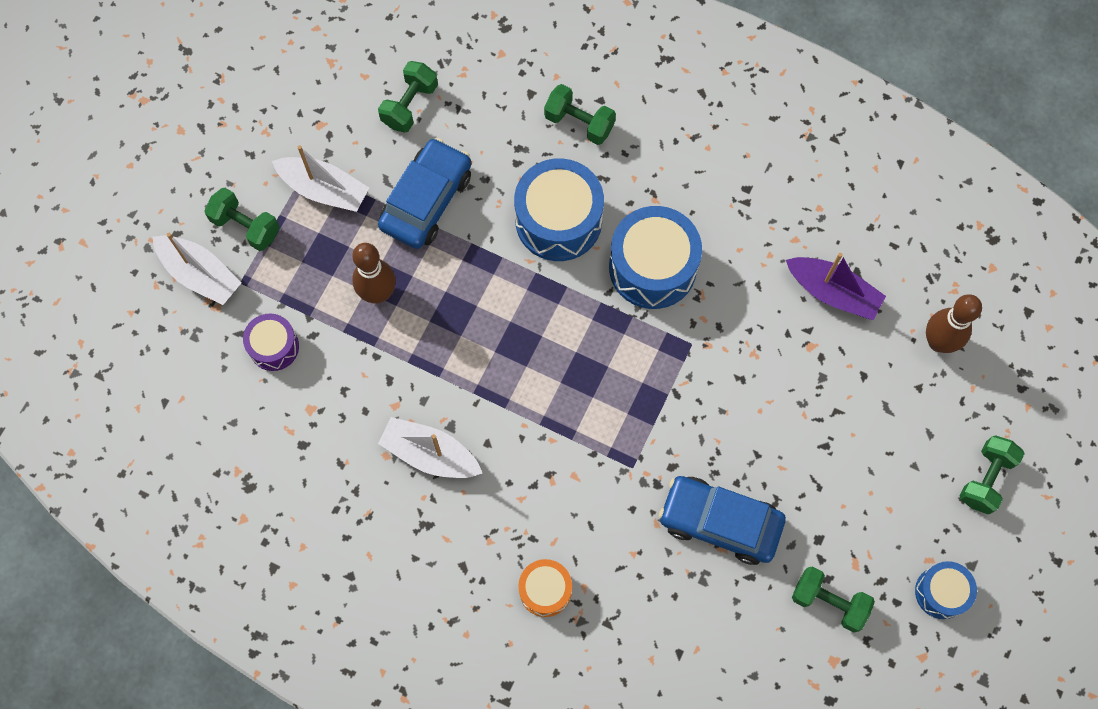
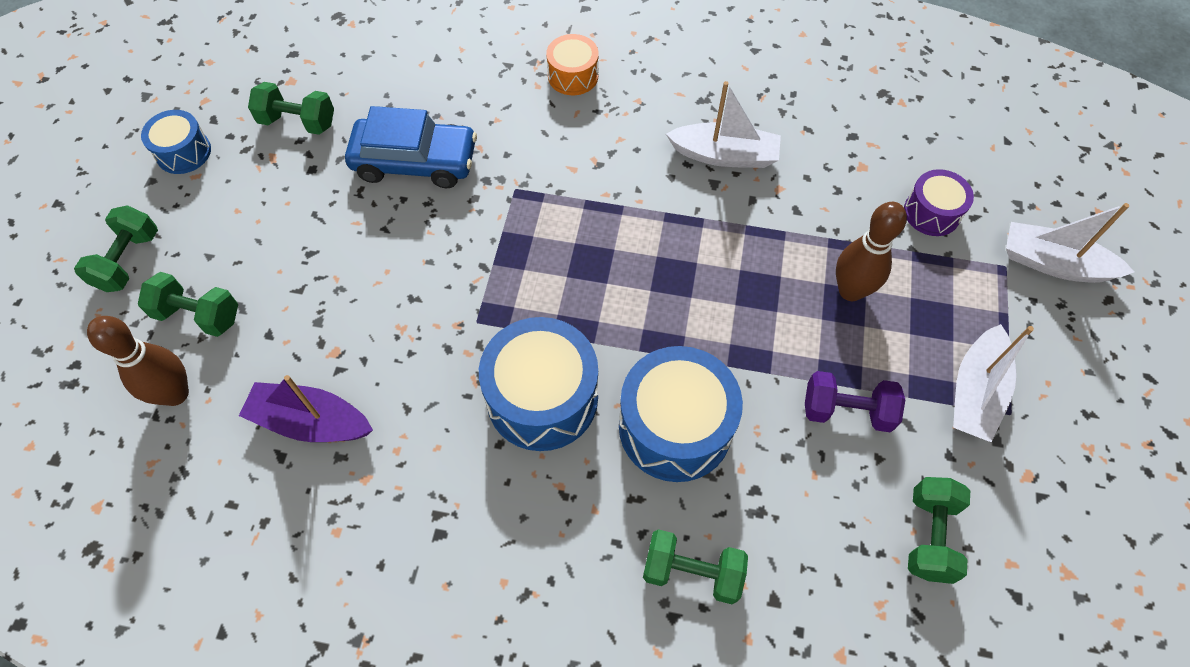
camera: 165 degrees right, 10 degrees down
(246, 226) = (1038, 326): green dumbbell -> green dumbbell (198, 315)
(324, 189) = (975, 392): white boat -> white boat turned 75 degrees counterclockwise
(426, 200) = (846, 411): blue car -> purple dumbbell

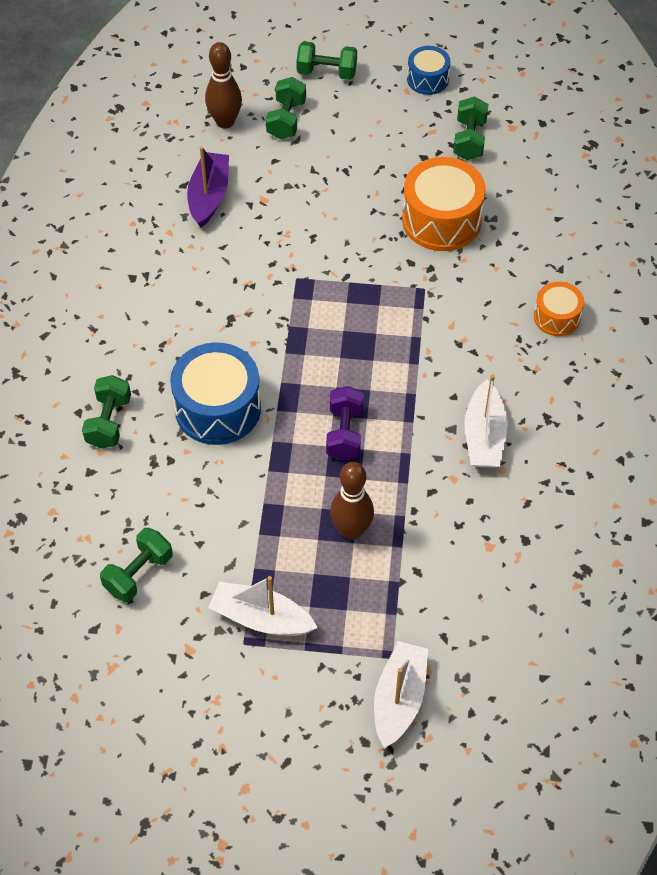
camera: 85 degrees right, 5 degrees down
(415, 161) = (441, 220): blue car -> orange drum
(542, 398) = (236, 324): blue drum -> none
(846, 411) = (238, 523): purple dumbbell -> purple dumbbell (344, 433)
(929, 536) = (138, 573): green dumbbell -> green dumbbell turned 60 degrees counterclockwise
(931, 212) = (443, 601): purple drum -> none

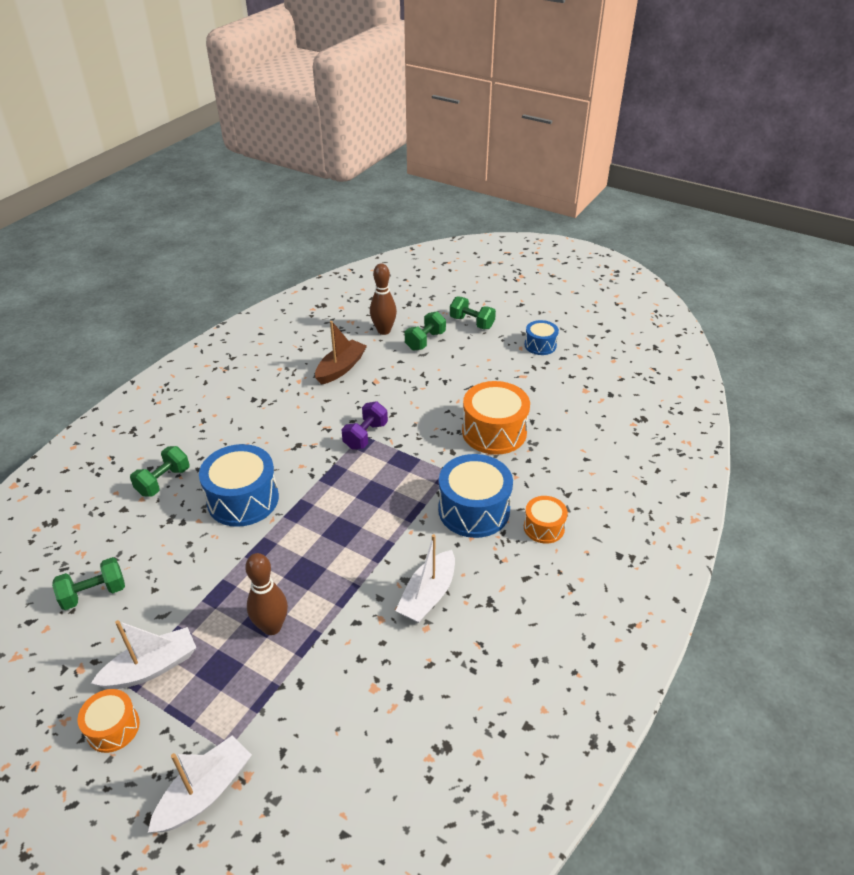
camera: 25 degrees right, 15 degrees down
(209, 196) = (340, 368): purple boat -> brown boat
(261, 618) = (151, 668): white boat -> white boat turned 105 degrees clockwise
(269, 686) = (113, 728): none -> orange drum
(344, 433) = (320, 551): purple dumbbell -> purple dumbbell (365, 436)
(469, 140) = (547, 389): green dumbbell -> none
(475, 324) = (474, 510): none -> blue drum

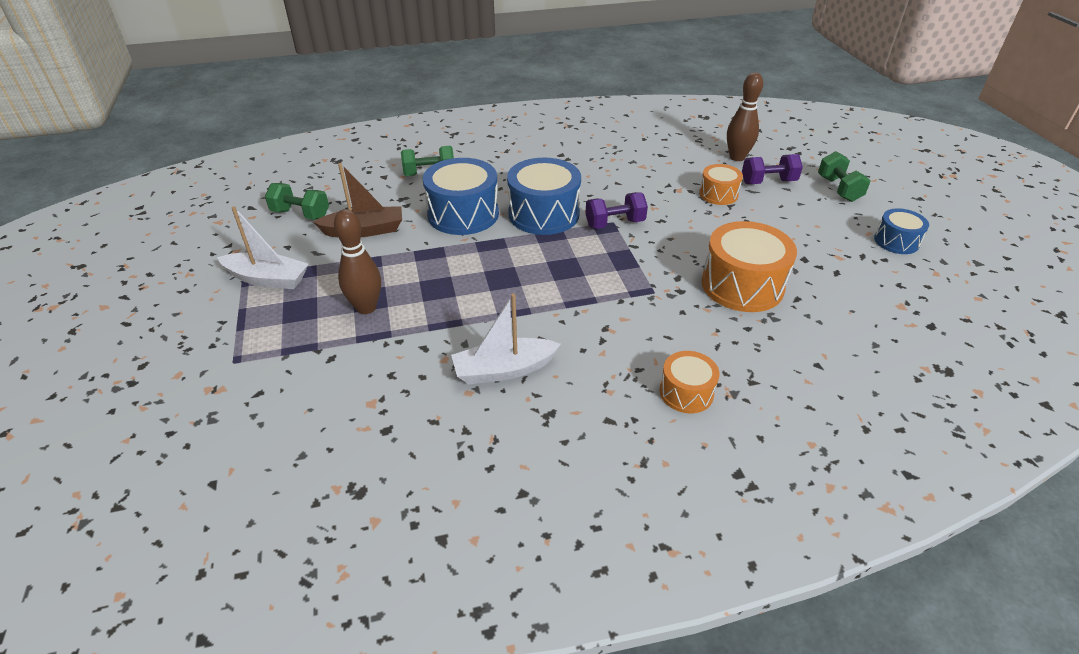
camera: 45 degrees right, 0 degrees up
(113, 728) = (202, 297): orange drum -> orange drum (718, 194)
(205, 792) = (187, 377): white boat -> none
(340, 368) = (660, 166): brown boat -> brown boat (364, 230)
(425, 341) = (768, 182): green dumbbell -> purple dumbbell
(474, 510) = (635, 334): blue drum -> blue drum (544, 214)

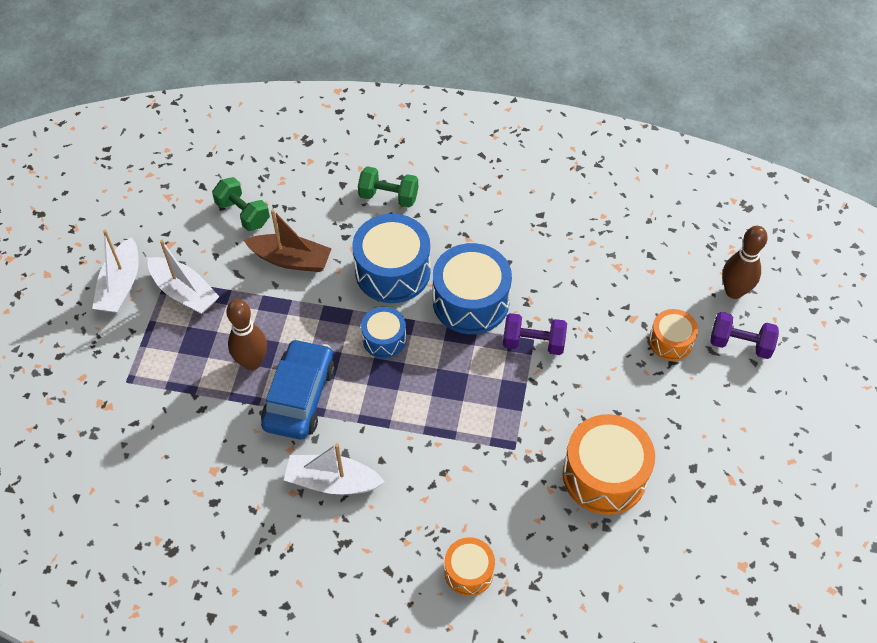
camera: 25 degrees right, 15 degrees up
(194, 292) = (121, 285): none -> white boat
(430, 318) = (299, 396): none -> blue car
(838, 189) = (812, 385): green dumbbell -> none
(896, 241) = (811, 484): blue drum -> blue drum (384, 339)

